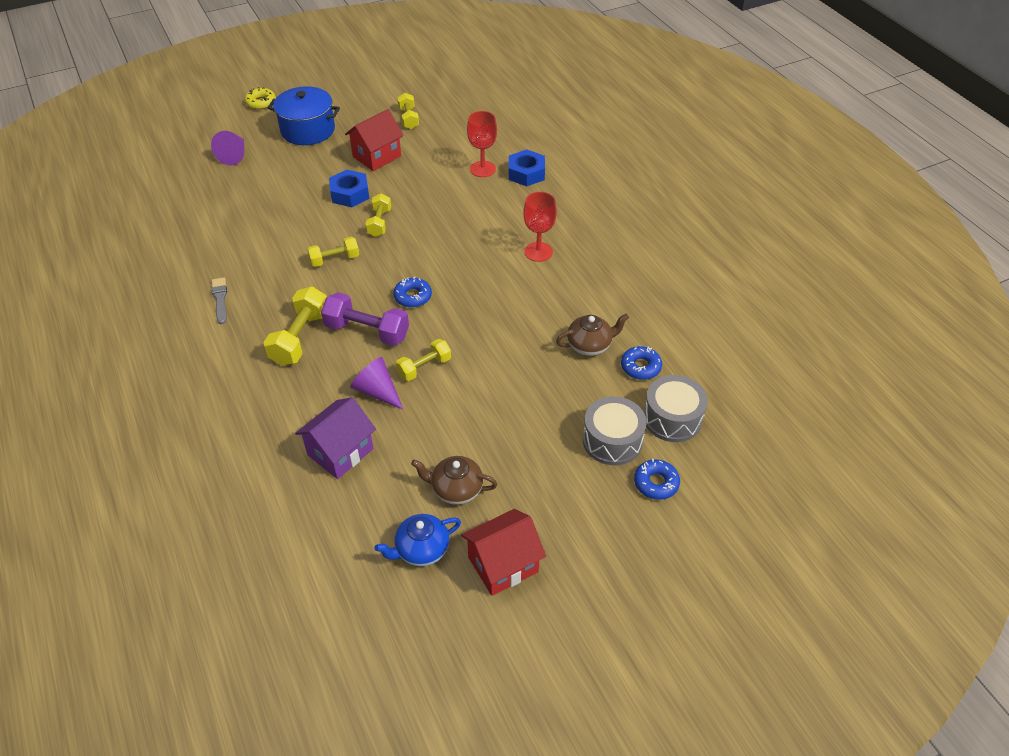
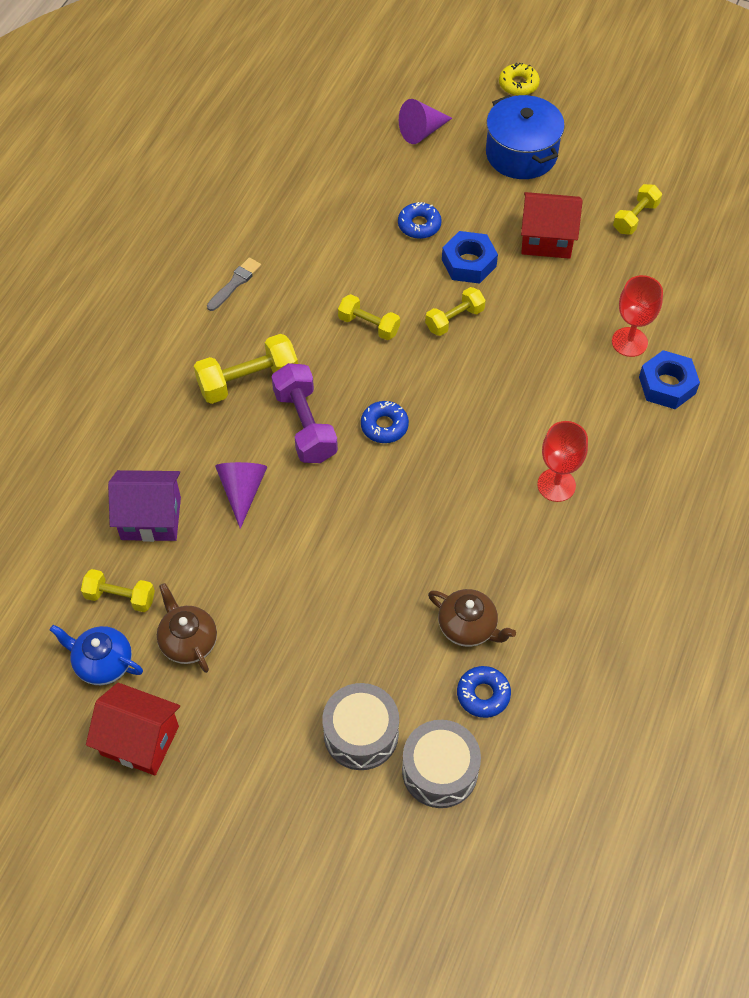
camera: 50 degrees right, 10 degrees up
(424, 367) = (305, 506): yellow dumbbell -> yellow dumbbell (120, 597)
(656, 483) = (342, 810): blue donut -> blue donut (419, 225)

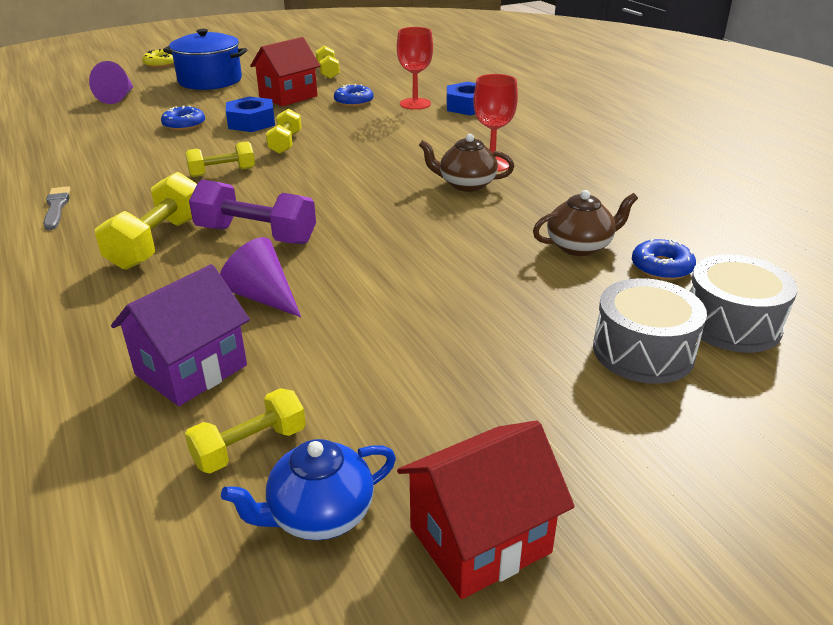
camera: 50 degrees left, 25 degrees down
(188, 641) = (385, 419): brown teapot -> brown teapot (466, 184)
(384, 426) = (324, 203): blue donut -> blue donut (353, 101)

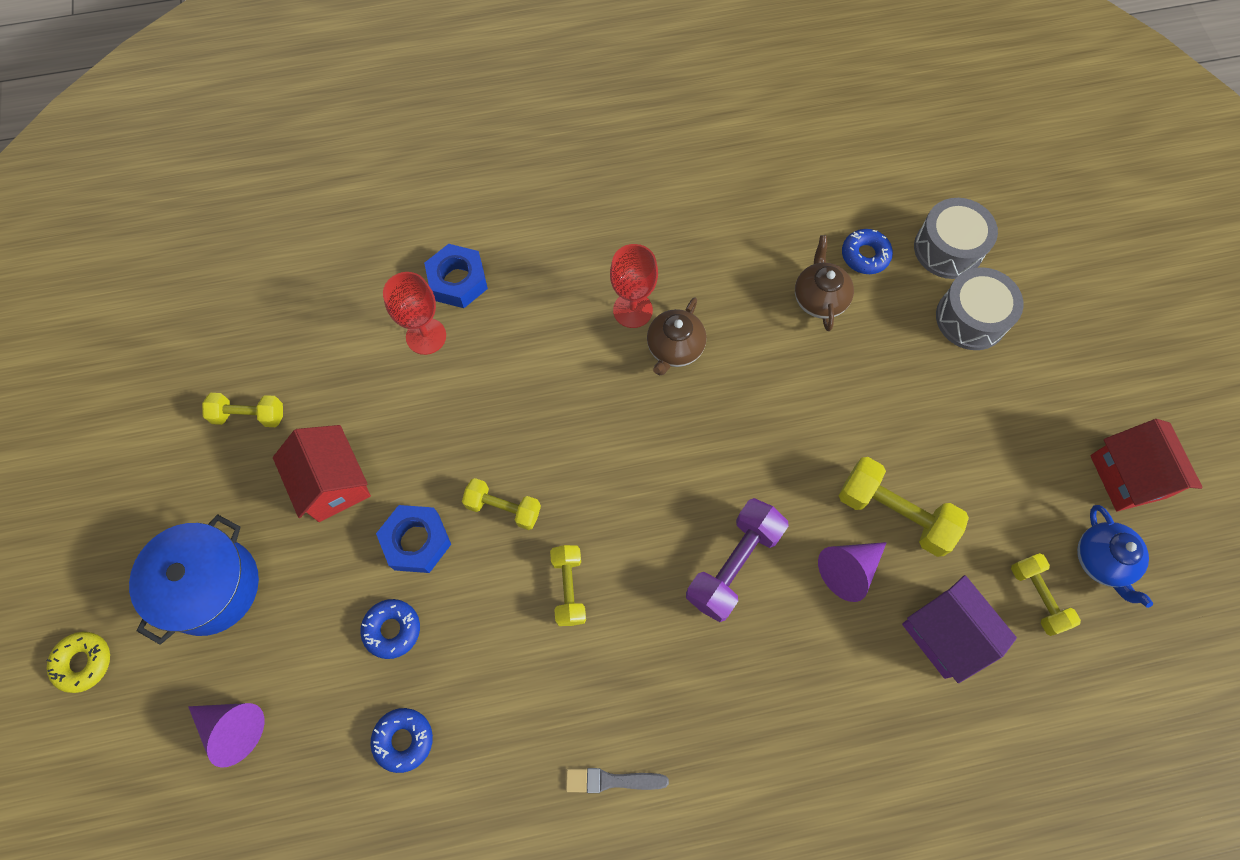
camera: 75 degrees left, 35 degrees up
(158, 242) = (726, 662): yellow dumbbell -> yellow dumbbell (894, 513)
(353, 101) = (388, 405): blue donut -> blue donut (403, 740)

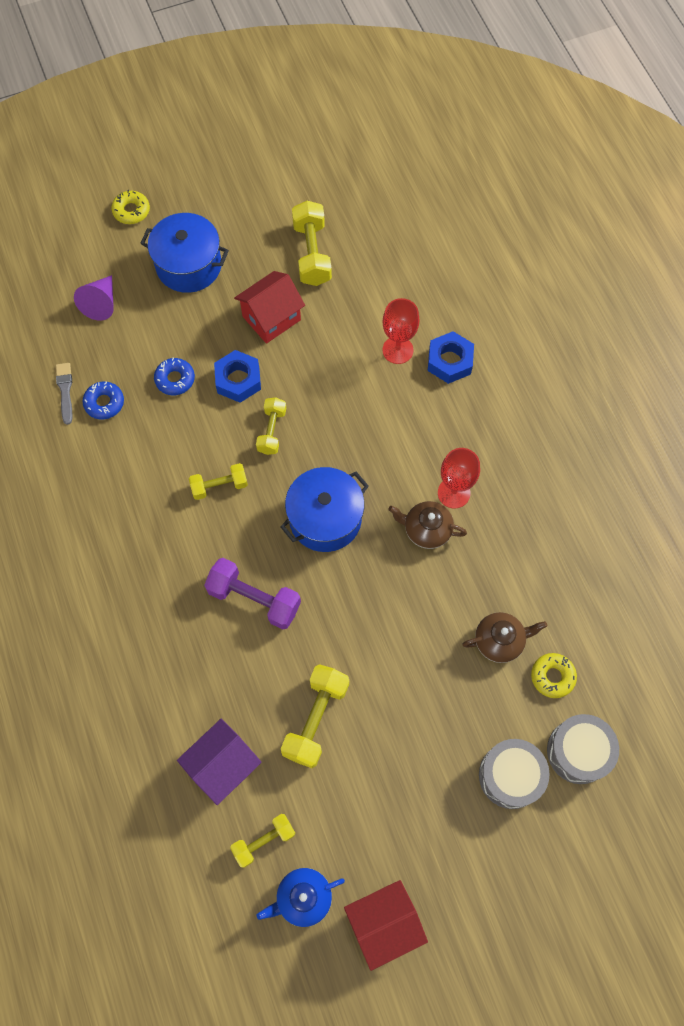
camera: 80 degrees right, 0 degrees up
(249, 415) = (312, 253): yellow dumbbell -> yellow dumbbell, size x1.58
(611, 780) = (91, 537): grey brush -> grey brush (65, 391)
(639, 461) = (325, 518): none -> blue pot
(849, 570) = (263, 686): purple cone -> none
(865, 255) = (552, 676): blue donut -> yellow donut

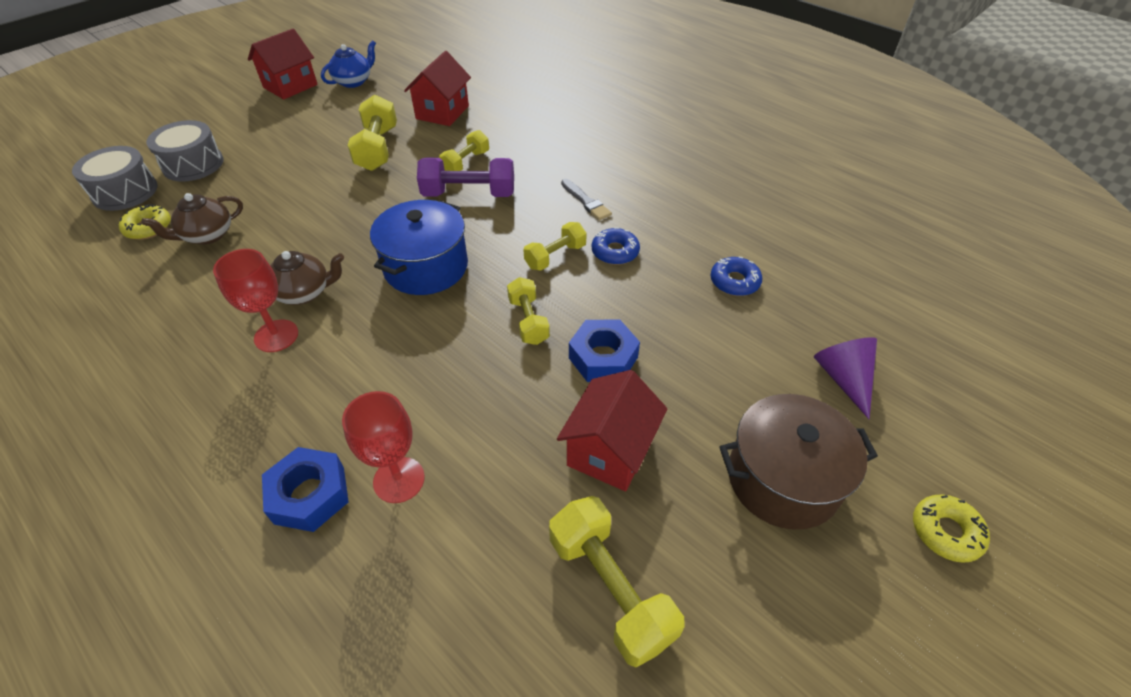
camera: 155 degrees right, 20 degrees down
(65, 391) = (785, 278): grey brush -> grey brush (586, 201)
(175, 379) = (679, 331): blue donut -> blue donut (615, 252)
(189, 265) = (783, 479): blue pot -> brown pot
(223, 765) = (442, 112): purple house -> red house
(264, 841) = (393, 93): yellow dumbbell -> yellow dumbbell (466, 163)

